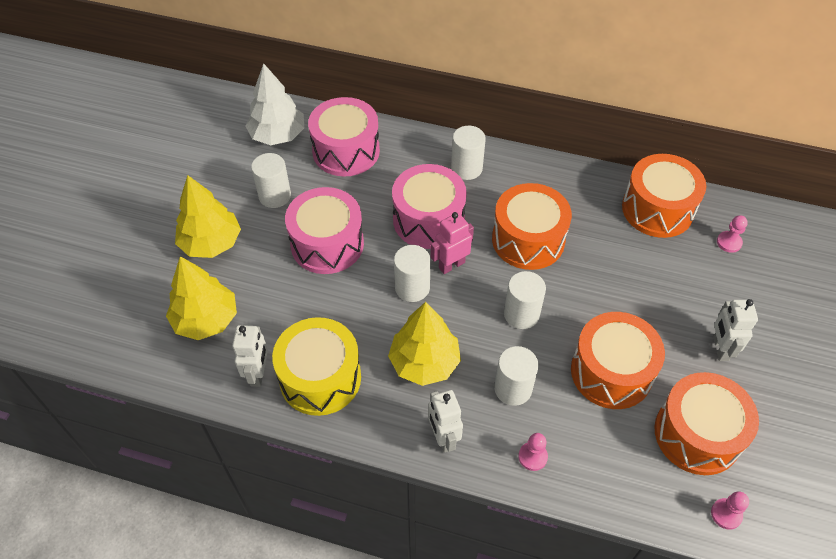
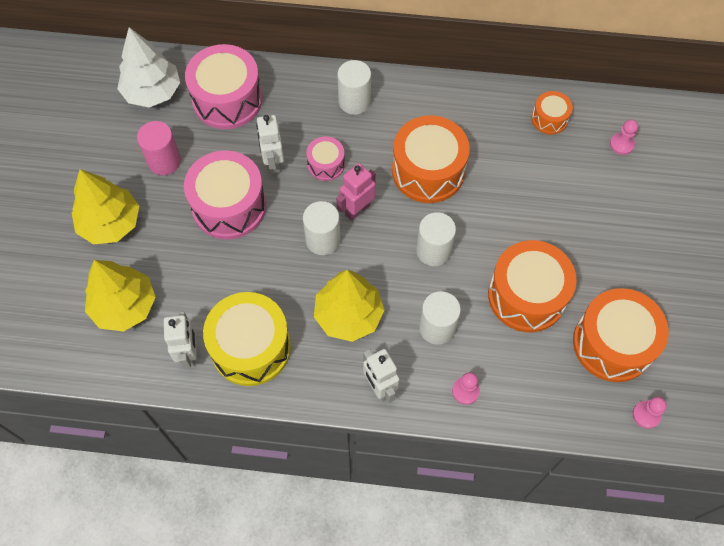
camera: 10 degrees left, 10 degrees up
(275, 196) = (164, 161): white cylinder -> pink cylinder
(428, 220) = (326, 164): pink drum -> pink drum, size x0.51
(657, 209) = (549, 119): orange drum -> orange drum, size x0.51
(720, 349) = (624, 256): white robot -> white robot (273, 162)

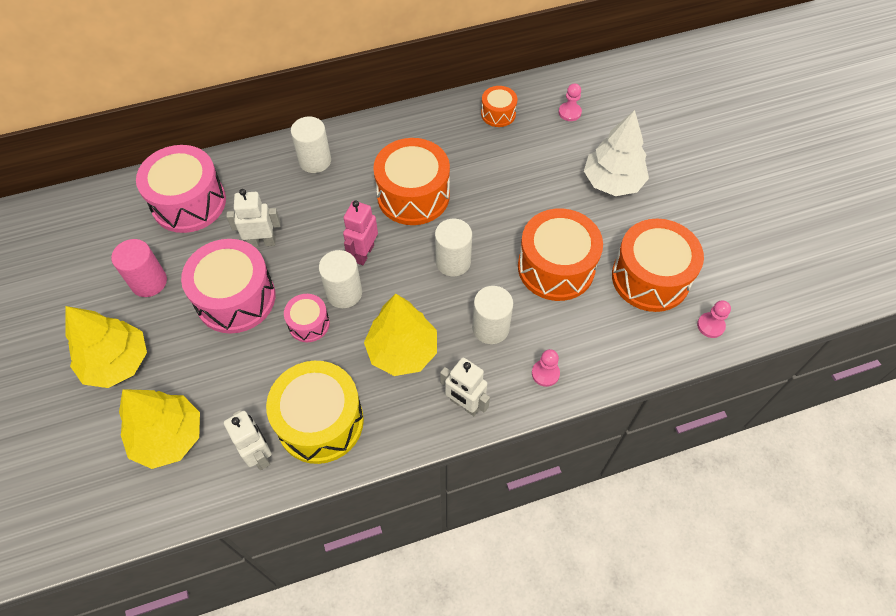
camera: 25 degrees left, 5 degrees down
(152, 92) = (107, 222): white tree -> white tree (612, 182)
(273, 162) = (262, 242): white robot -> white robot turned 120 degrees clockwise
(326, 164) = (314, 225): pink drum -> pink drum (309, 324)

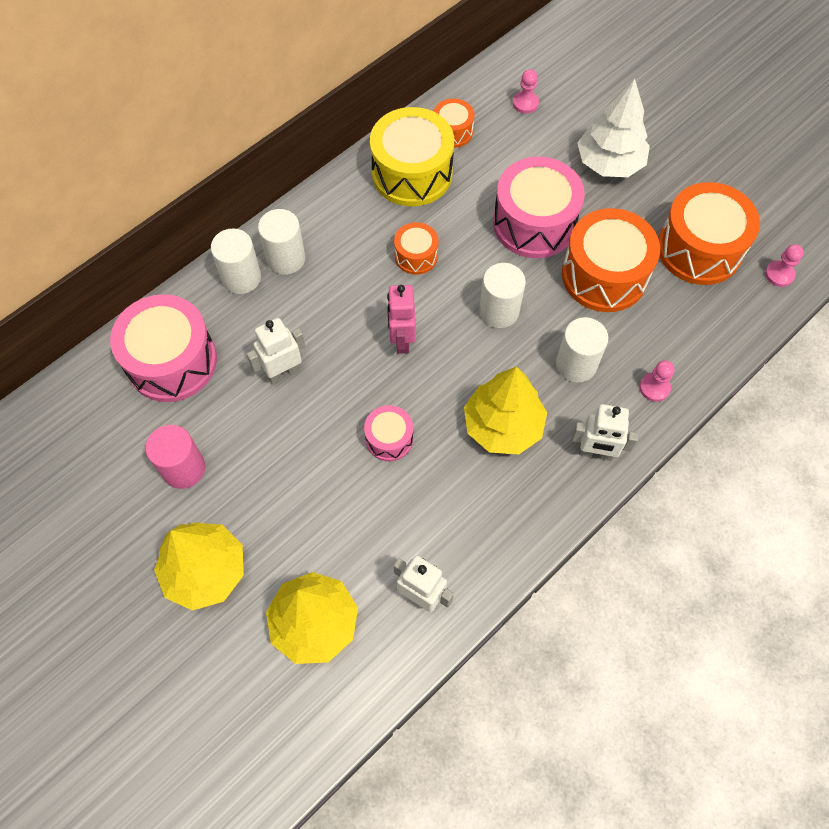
camera: 25 degrees left, 5 degrees up
(236, 298) = (293, 445): pink drum -> pink drum (534, 223)
(320, 422) = (463, 534): yellow drum -> yellow drum (412, 173)
(344, 293) = (406, 391): white cylinder -> white cylinder (241, 277)
(413, 195) = (416, 256): orange drum -> orange drum, size x0.51

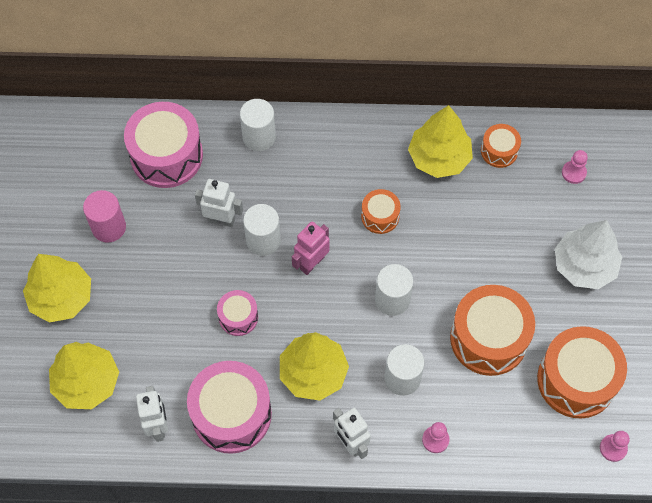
camera: 45 degrees right, 0 degrees up
(286, 258) = (298, 147): white cylinder -> white cylinder (263, 240)
(412, 173) = (439, 158): yellow drum -> yellow tree
(534, 223) = (482, 262): pink drum -> pink drum (231, 414)

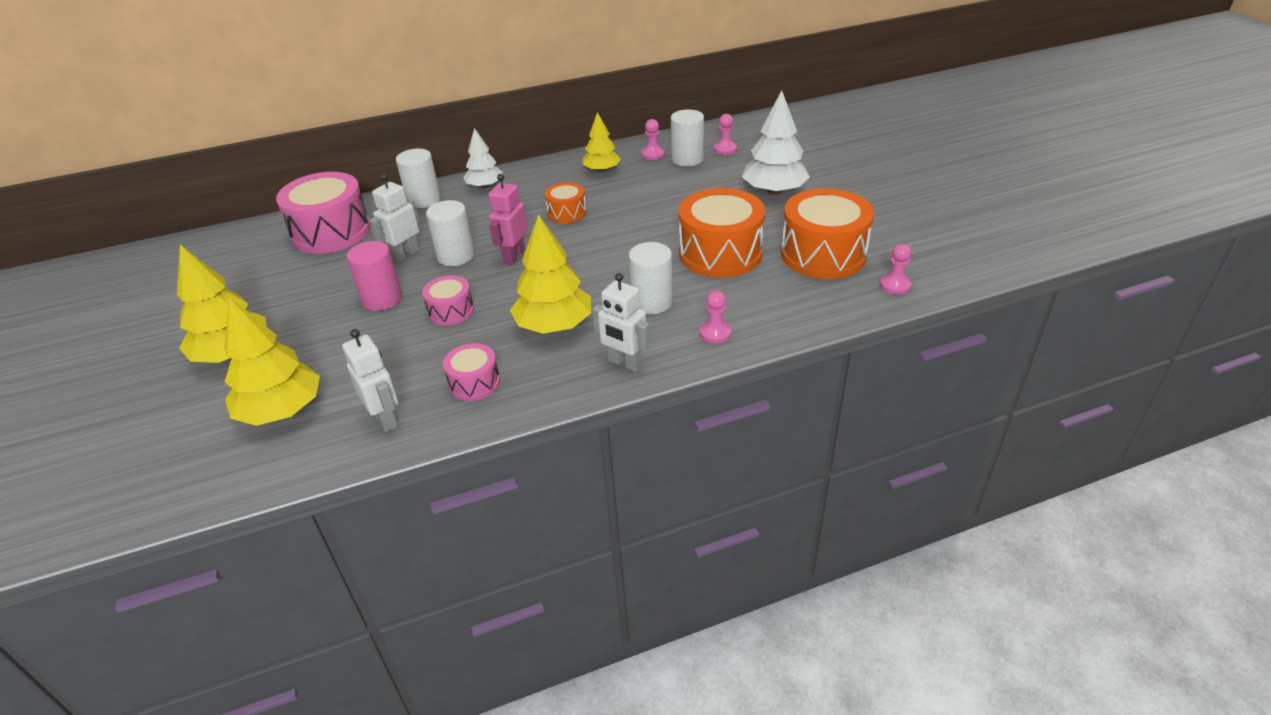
camera: 20 degrees left, 25 degrees down
(109, 227) = (280, 291): pink cylinder -> pink cylinder (382, 299)
(221, 220) = (405, 255): white robot -> white robot turned 45 degrees counterclockwise
(231, 414) = (474, 383): pink drum -> pink drum, size x0.51
(321, 138) = (485, 186): none -> white tree
(392, 299) = (609, 256): white cylinder -> white cylinder (687, 159)
(439, 158) = (602, 170): yellow tree -> yellow tree, size x0.62
(499, 151) = (653, 154): orange drum -> pink pawn

